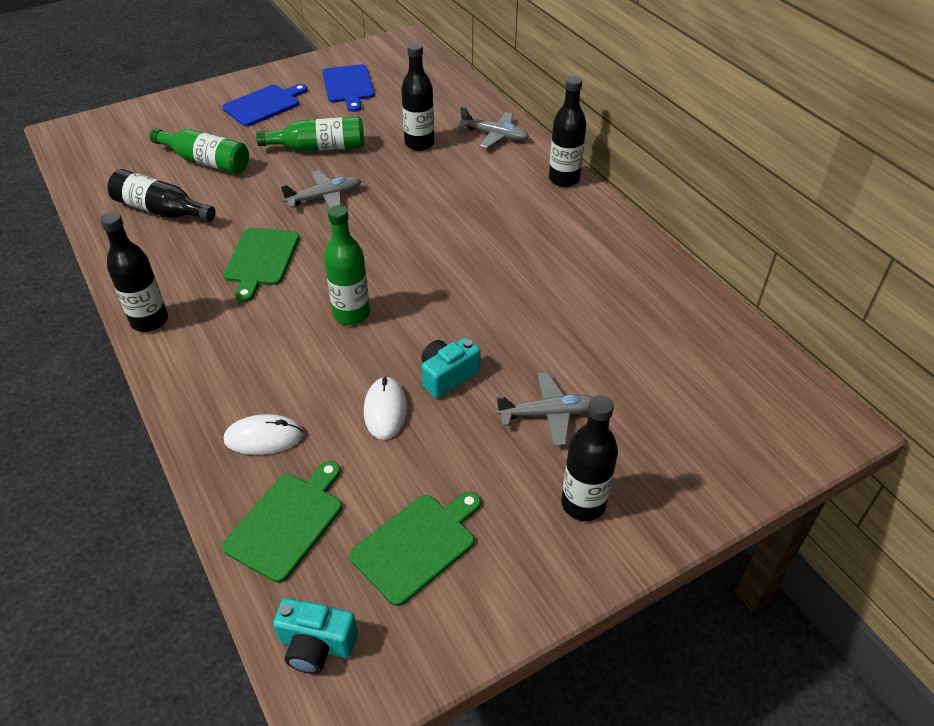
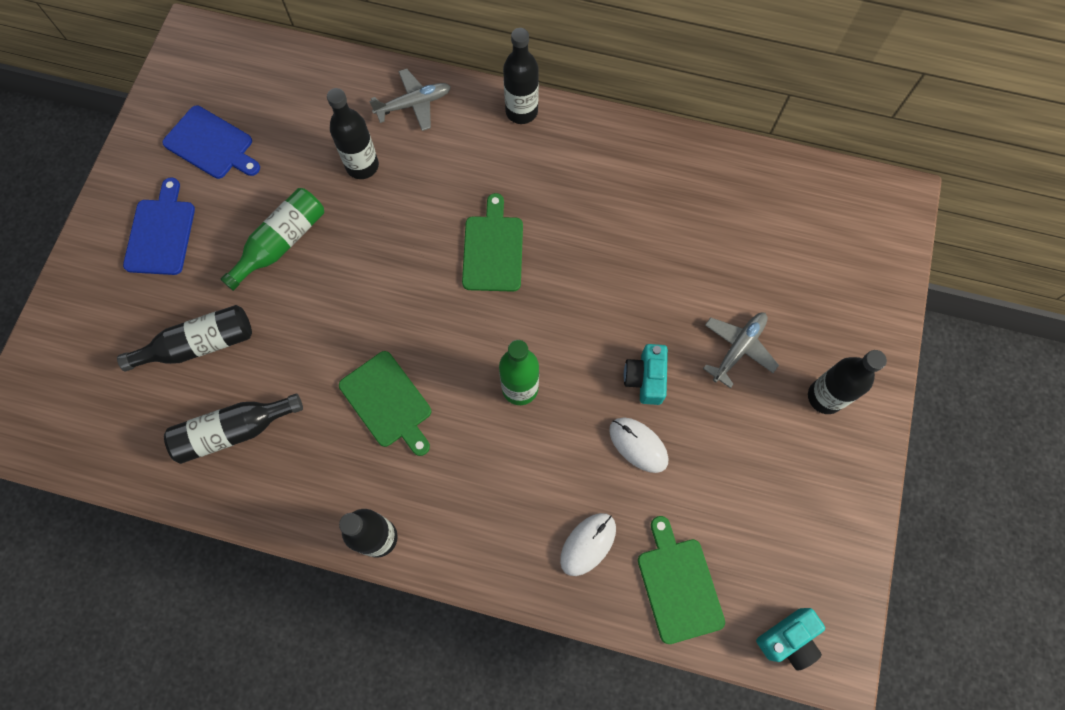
camera: 45 degrees left, 25 degrees up
(206, 161) = (199, 345): green bottle -> black bottle
(324, 197) = (357, 294): grey plane -> none
(417, 545) = (768, 520): green cutting board -> green cutting board (493, 249)

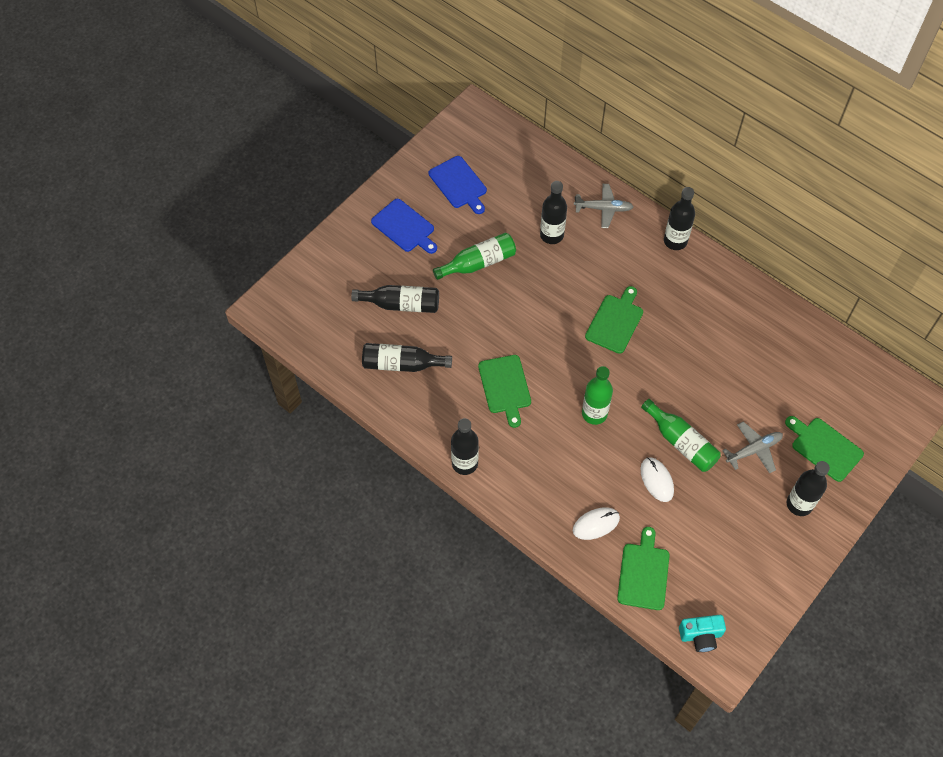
camera: 25 degrees right, 10 degrees down
(161, 233) = (405, 227): blue cutting board -> blue cutting board turned 105 degrees clockwise
(645, 378) = (681, 442): turquoise camera -> green bottle
(819, 307) = (824, 447): none -> green cutting board

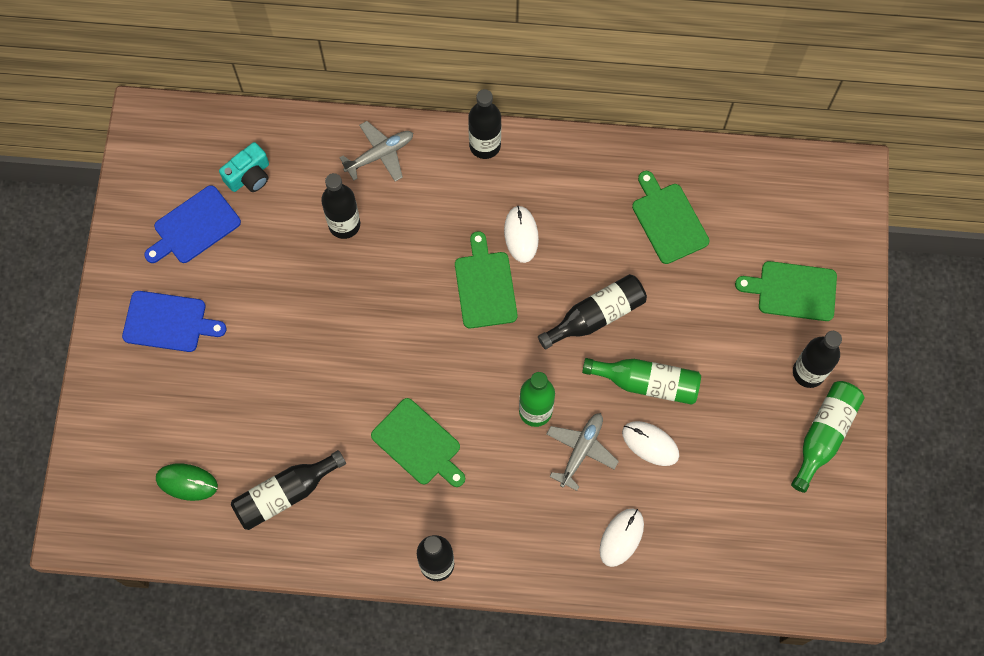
camera: 35 degrees left, 10 degrees up
(348, 321) = (187, 482): none -> green mouse
(401, 304) = (233, 421): black bottle -> black bottle (596, 316)
(459, 184) = (194, 227): blue cutting board -> blue cutting board turned 120 degrees clockwise
(478, 263) = (285, 312): green bottle -> green bottle (824, 435)
(643, 573) = (705, 558): green cutting board -> green cutting board (668, 220)
(661, 306) = (521, 235): none -> white mouse
(701, 635) = (805, 586): turquoise camera -> turquoise camera (249, 176)
(753, 450) = (725, 342): grey plane -> grey plane (581, 451)

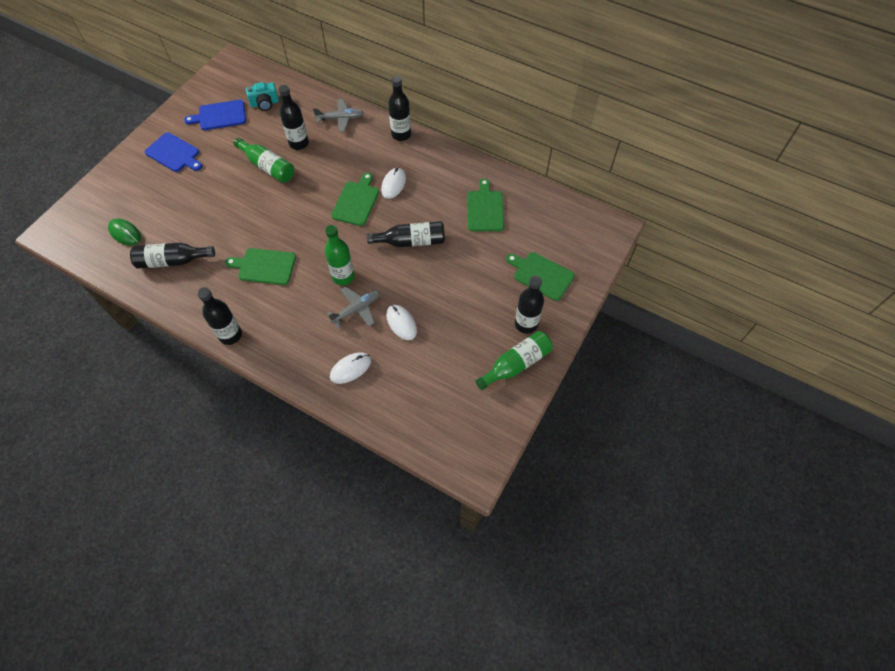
camera: 25 degrees right, 10 degrees down
(419, 444) = (264, 266): green cutting board -> green cutting board turned 120 degrees clockwise
(646, 383) = (419, 289): green bottle -> green bottle (268, 167)

